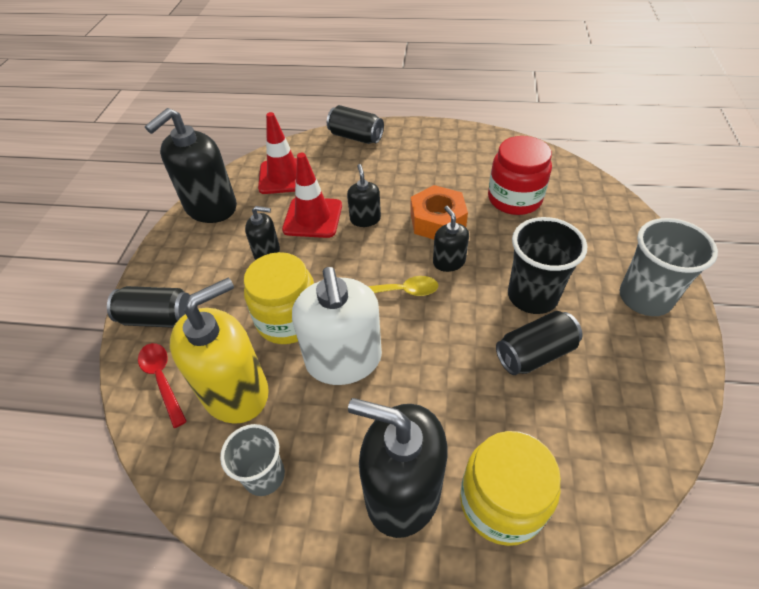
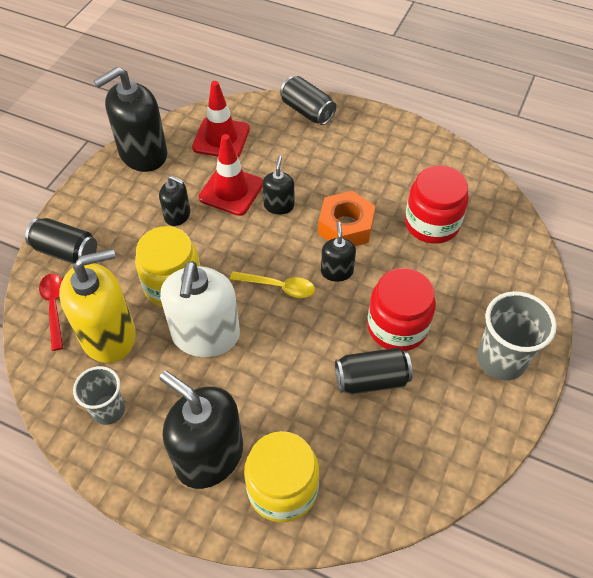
camera: 15 degrees right, 5 degrees up
(532, 296) = (397, 327): black cup -> red jar

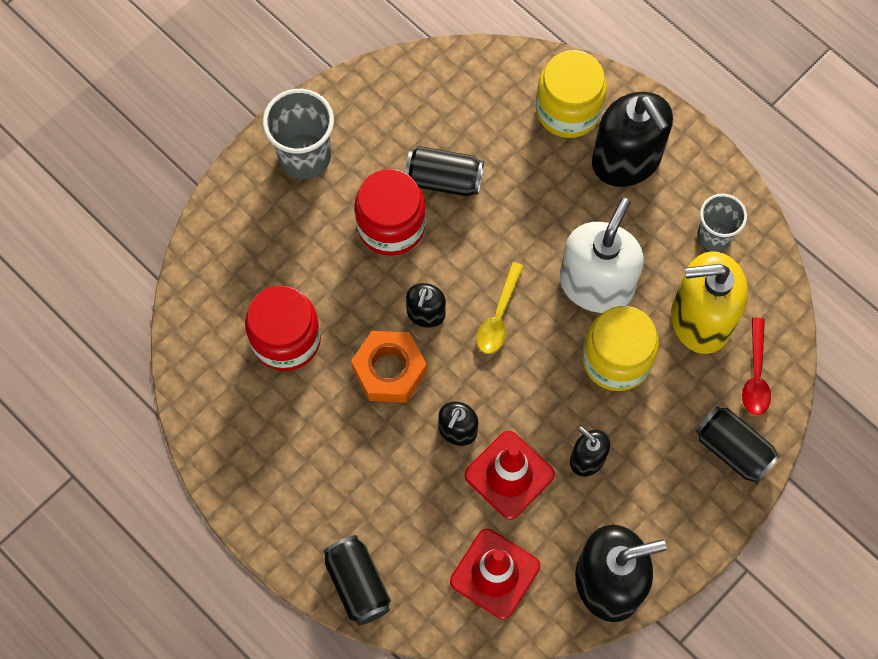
camera: 160 degrees left, 15 degrees up
(278, 287) = (499, 316): yellow spoon -> yellow spoon turned 105 degrees counterclockwise

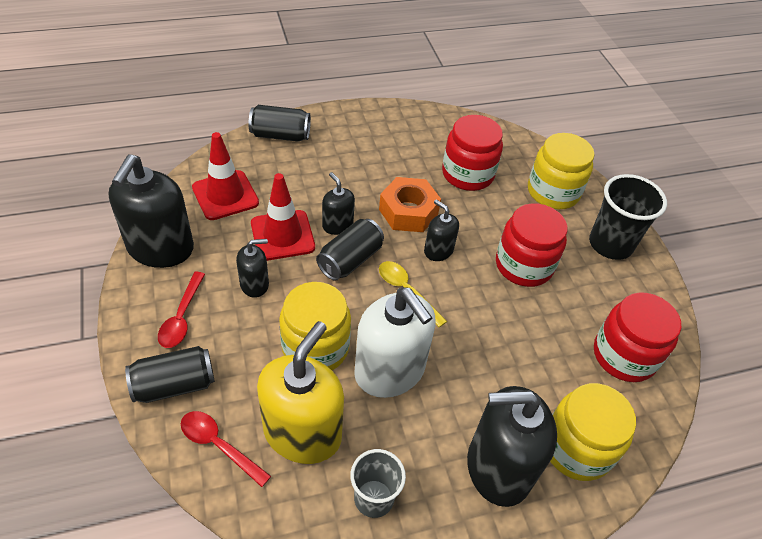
camera: 115 degrees right, 20 degrees down
(257, 239) = (553, 192): none -> yellow jar
(305, 156) = (610, 244): grey cup -> black cup
(444, 179) = (548, 317): black can -> black can (350, 260)
(446, 102) = (624, 355): none -> red jar
(667, 497) = (182, 317): none -> red spoon

